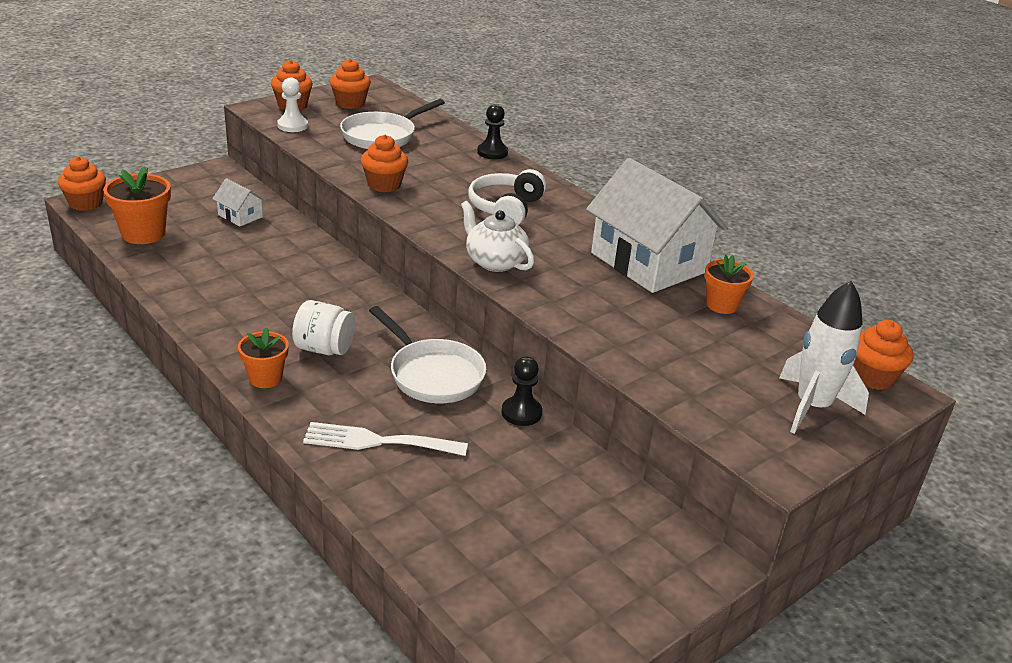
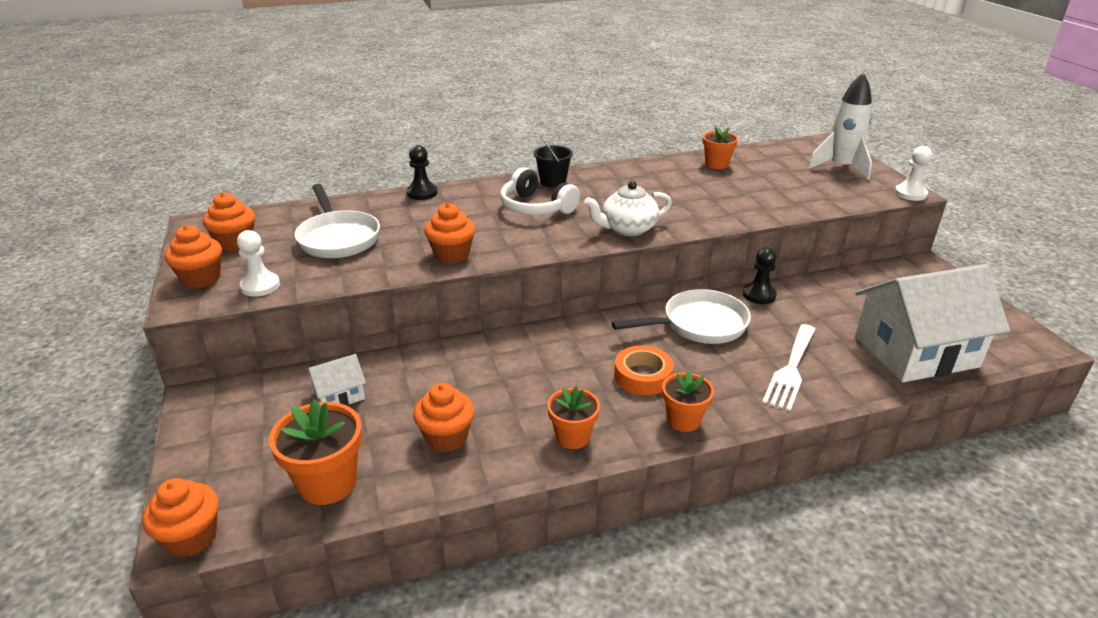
camera: 65 degrees left, 0 degrees up
(223, 323) = (572, 437): none -> orange flower pot
(324, 349) = (642, 376): white jar -> orange tape
(574, 209) = (553, 182): none -> black bucket
(648, 262) = (650, 173): white house -> white house (915, 352)
(775, 472) = (910, 194): none -> white pawn
(872, 377) = (808, 145): orange cupcake -> orange cupcake (446, 437)

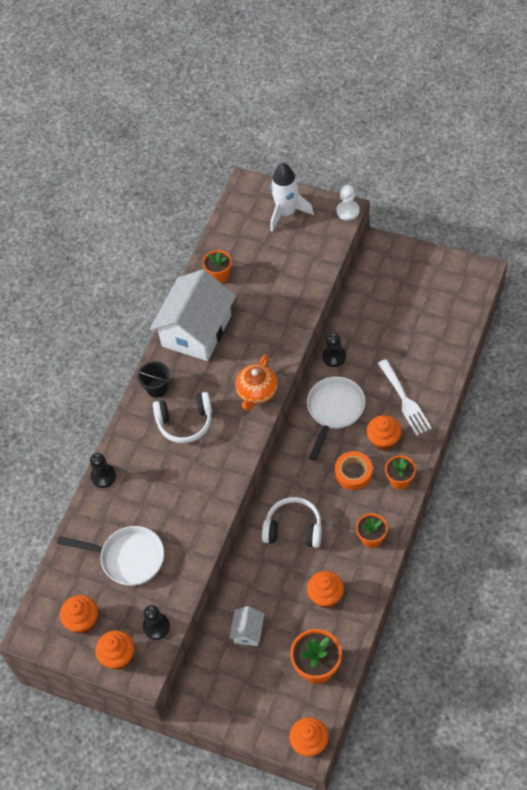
camera: 45 degrees left, 25 degrees up
(260, 286) = (156, 626): white pawn -> black pawn
(452, 254) = (206, 505): orange cupcake -> orange cupcake (383, 440)
(514, 366) = (293, 529): none -> white headphones
(627, 229) = (257, 392): white teapot -> orange teapot
(915, 352) = (439, 331): white house -> white house (196, 330)

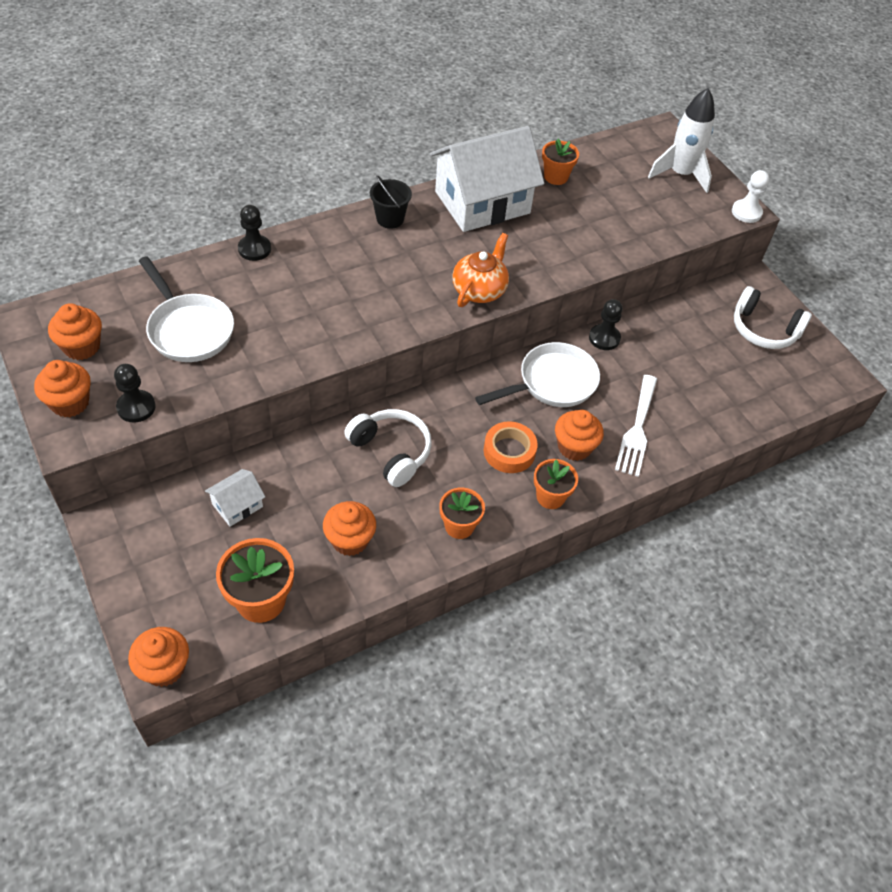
camera: 30 degrees right, 5 degrees down
(185, 422) = (381, 263): white headphones -> white headphones (764, 329)
(257, 392) = (479, 290): orange teapot -> orange teapot turned 150 degrees clockwise

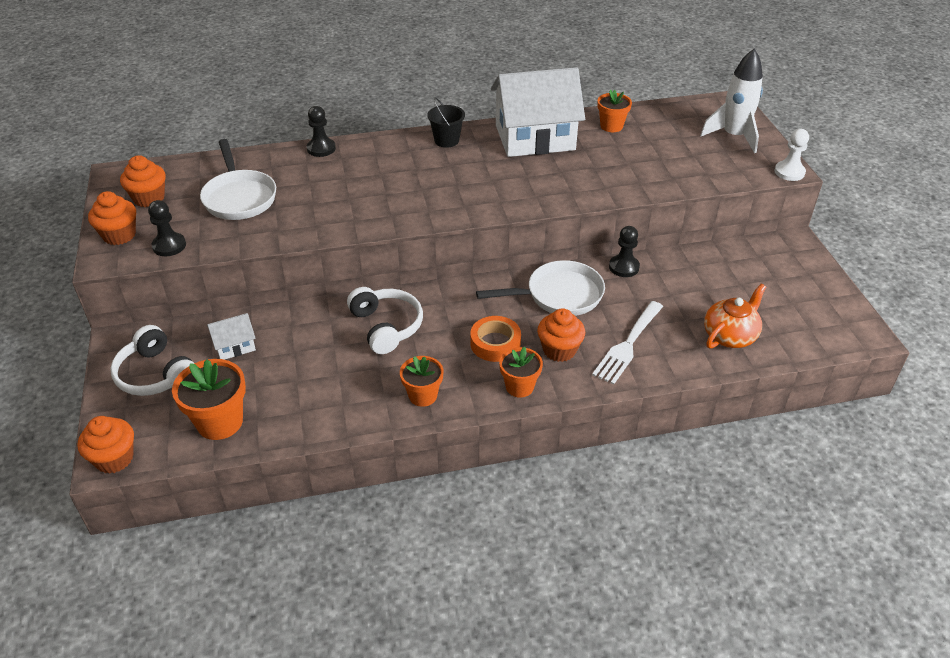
camera: 20 degrees right, 10 degrees down
(350, 540) = (319, 389): orange cupcake -> none
(479, 290) = (503, 201): orange teapot -> orange teapot (730, 335)
(764, 329) = (790, 282): white headphones -> white headphones (156, 374)

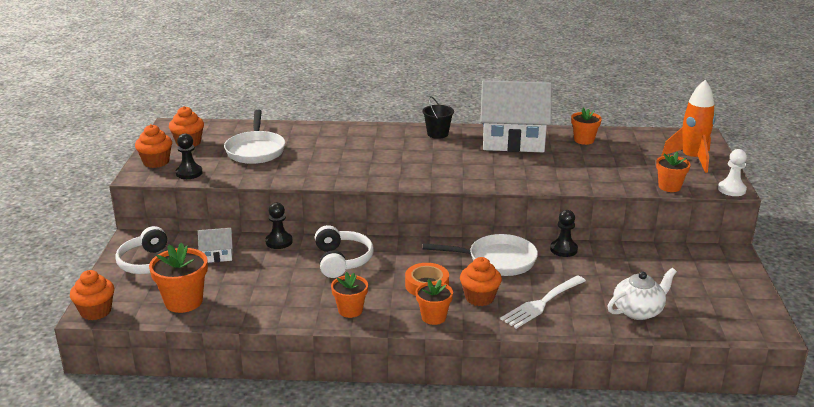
camera: 15 degrees right, 15 degrees down
(321, 149) = (334, 128): black pawn -> black pawn (279, 242)
(725, 178) = (669, 187): none -> orange flower pot
(730, 335) = (638, 311): orange teapot -> white teapot
(733, 136) = (692, 159): white rocket -> orange rocket

